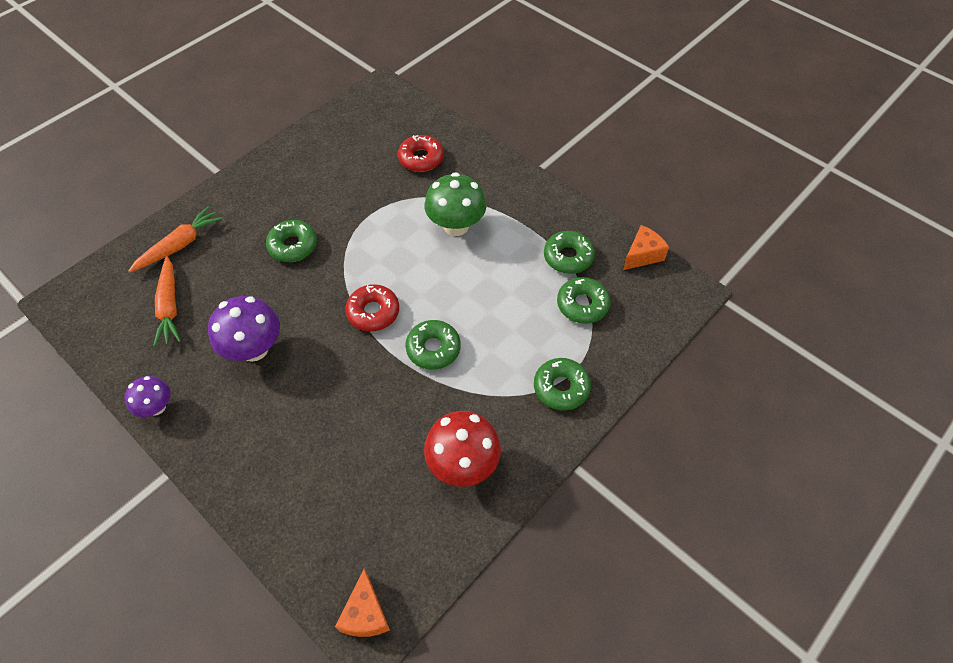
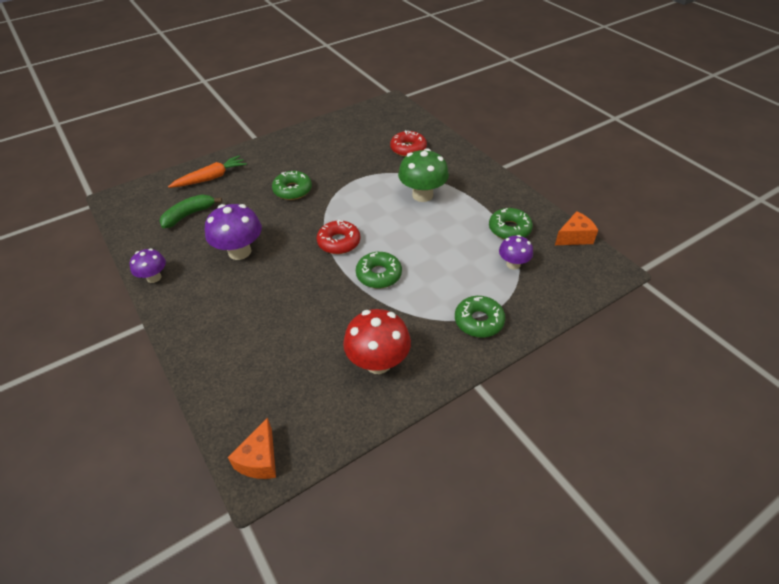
camera: 15 degrees right, 10 degrees down
(170, 307) = (189, 215): orange carrot -> green banana
(582, 305) = (513, 264): green donut -> purple mushroom

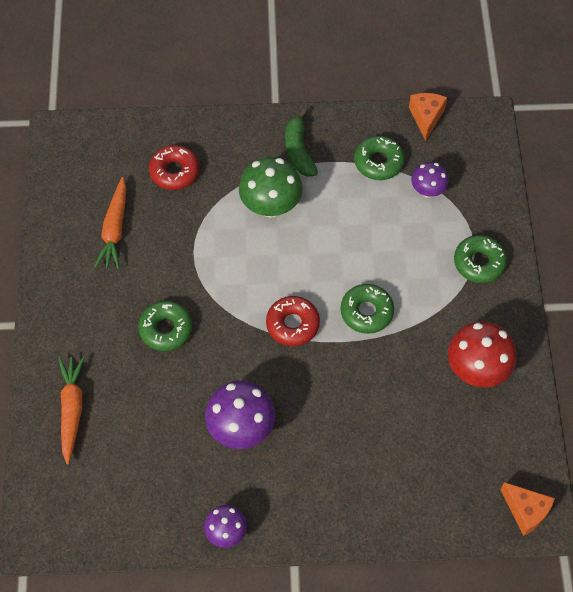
camera: 60 degrees left, 15 degrees up
(189, 215) = (133, 460): green banana -> green banana (299, 150)
(347, 144) = (115, 229): none -> orange carrot

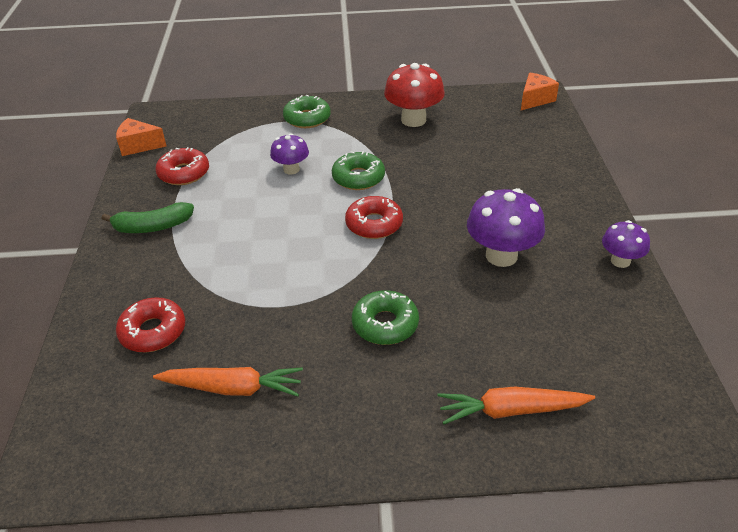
camera: 90 degrees left, 20 degrees down
(271, 206) = (222, 245): green mushroom -> none
(378, 162) = (184, 173): green donut -> red donut
(428, 191) = (225, 144): purple mushroom -> purple mushroom (291, 169)

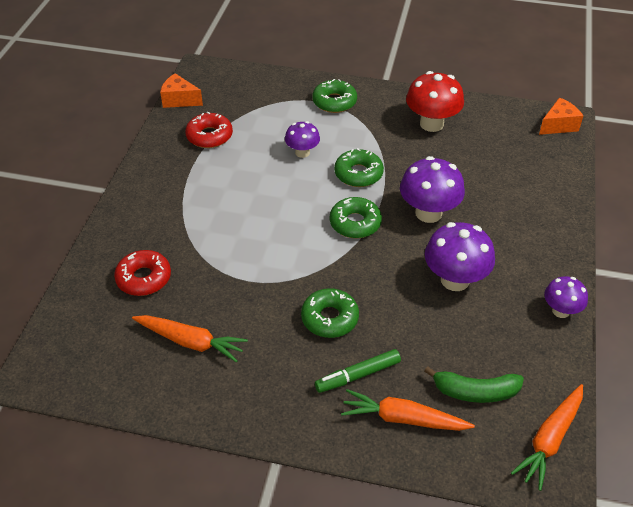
camera: 15 degrees right, 5 degrees up
(152, 227) = (169, 183): green banana -> green banana (475, 392)
(374, 224) = (355, 223): red donut -> green donut
(441, 377) = (357, 375): none -> green marker
(446, 199) = (428, 213): none -> purple mushroom
(675, 392) = (549, 440): none -> orange carrot

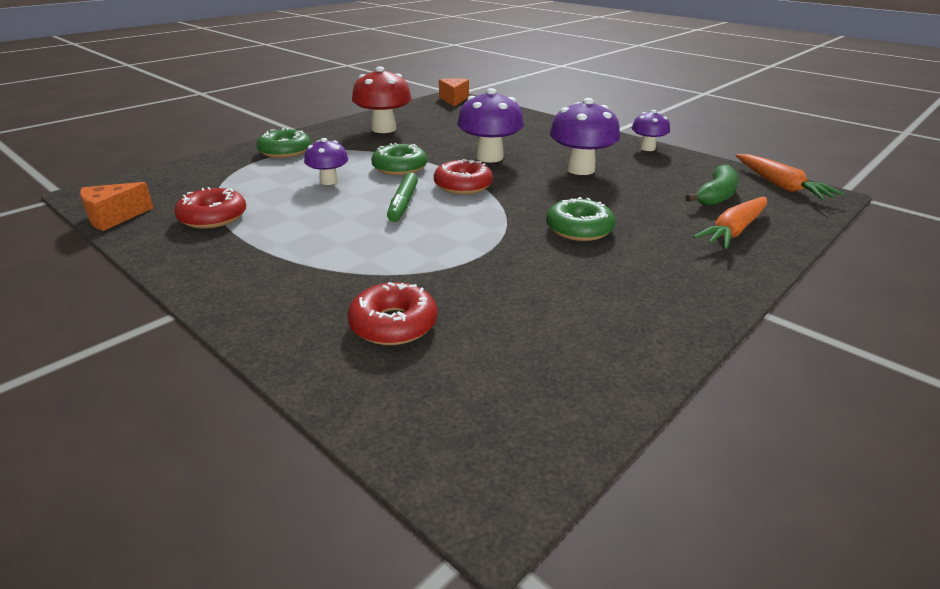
camera: 60 degrees left, 15 degrees down
(191, 342) = (543, 318): orange carrot -> none
(355, 223) = (463, 185): green donut -> red donut
(357, 375) = (666, 236): green marker -> green marker (403, 203)

